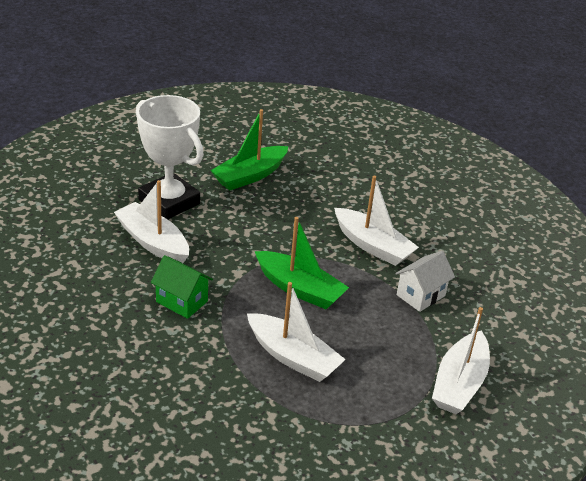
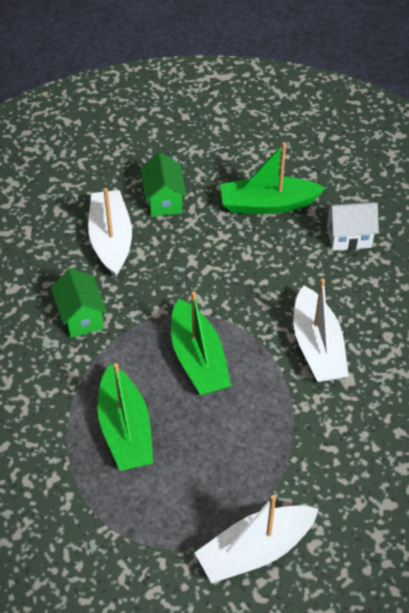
camera: 40 degrees right, 15 degrees up
(169, 202) = (164, 200): white trophy -> green house
(293, 357) = (125, 429): white boat -> green boat
(420, 295) = (312, 430): white house -> white house (348, 237)

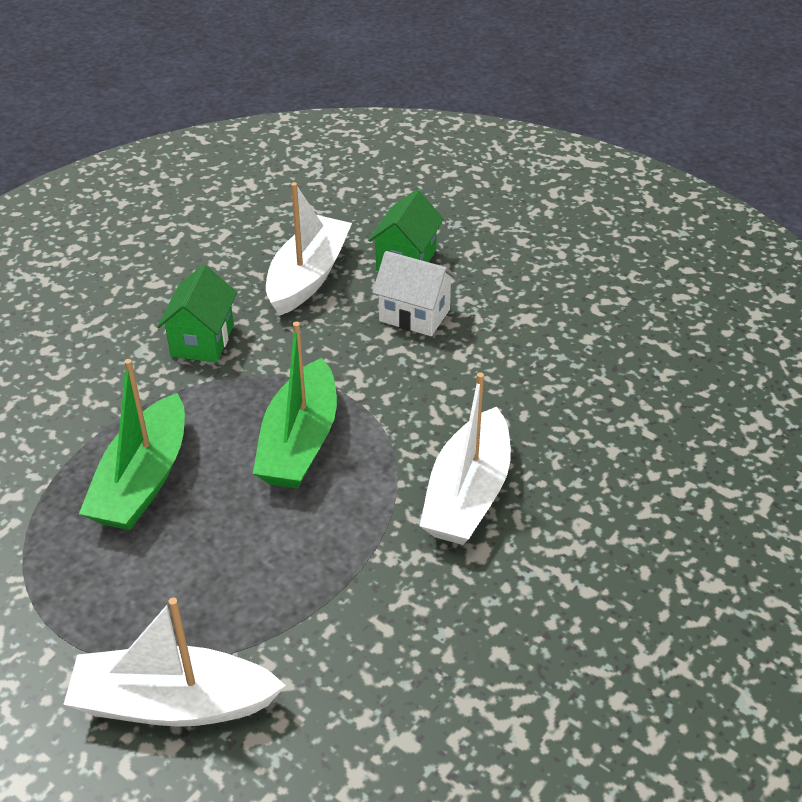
camera: 30 degrees right, 10 degrees down
(267, 204) = (535, 310): green boat -> none
(348, 237) = (617, 385): white house -> white house (414, 315)

